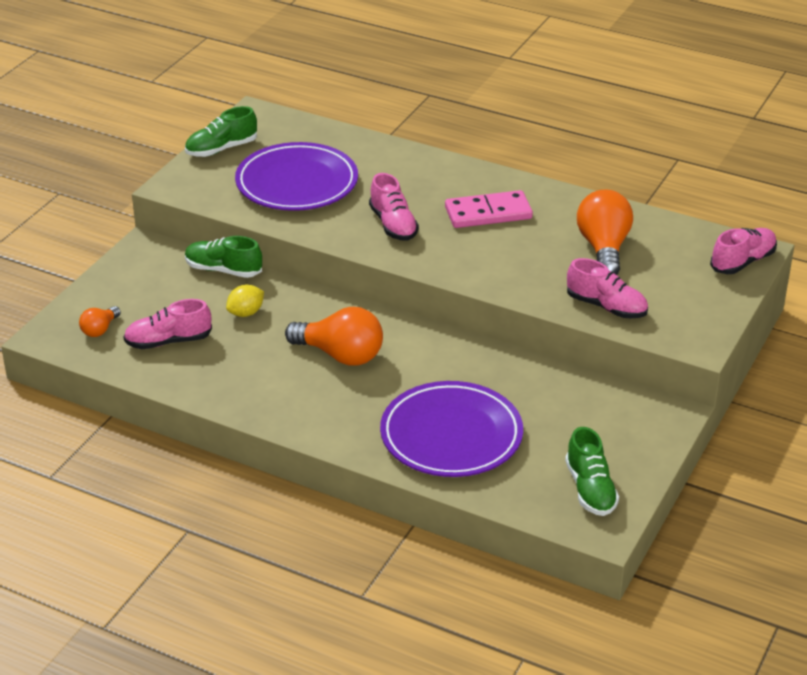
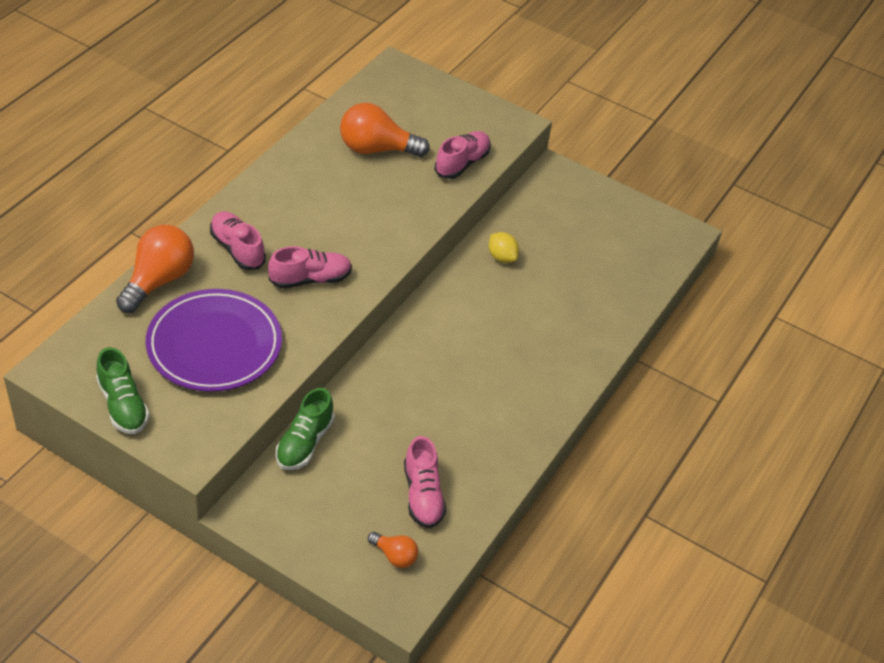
camera: 90 degrees left, 10 degrees up
(246, 313) = (383, 428): yellow lemon -> yellow lemon (502, 257)
(340, 355) = (460, 362): orange light bulb -> orange light bulb (158, 280)
(451, 435) = (576, 301): purple plate -> none
(488, 213) = (305, 211): pink domino -> none
(590, 489) = (642, 232): green shoe -> none
(743, 262) = (410, 77): pink shoe -> pink shoe (237, 249)

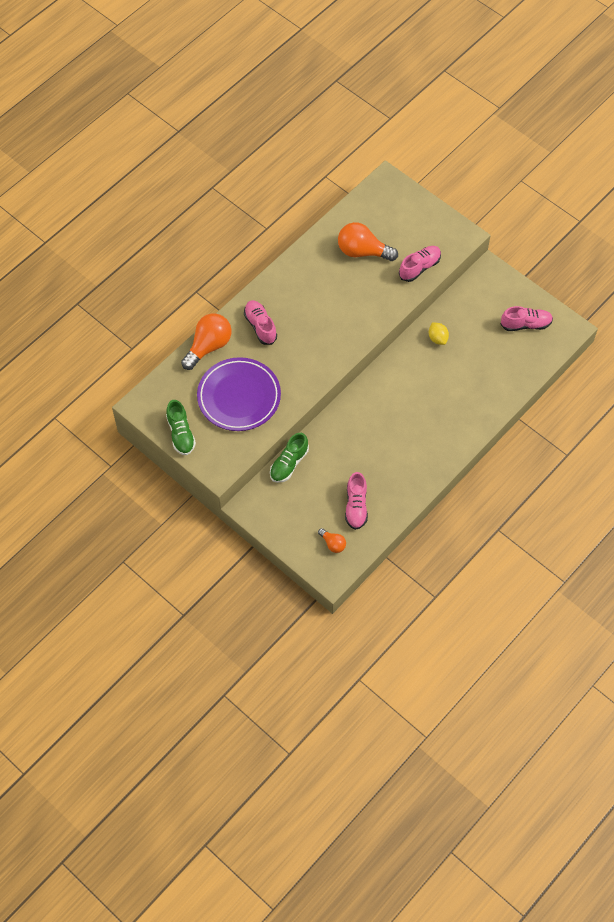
camera: 15 degrees right, 15 degrees up
(310, 279) = (304, 353): pink shoe -> pink shoe (525, 324)

